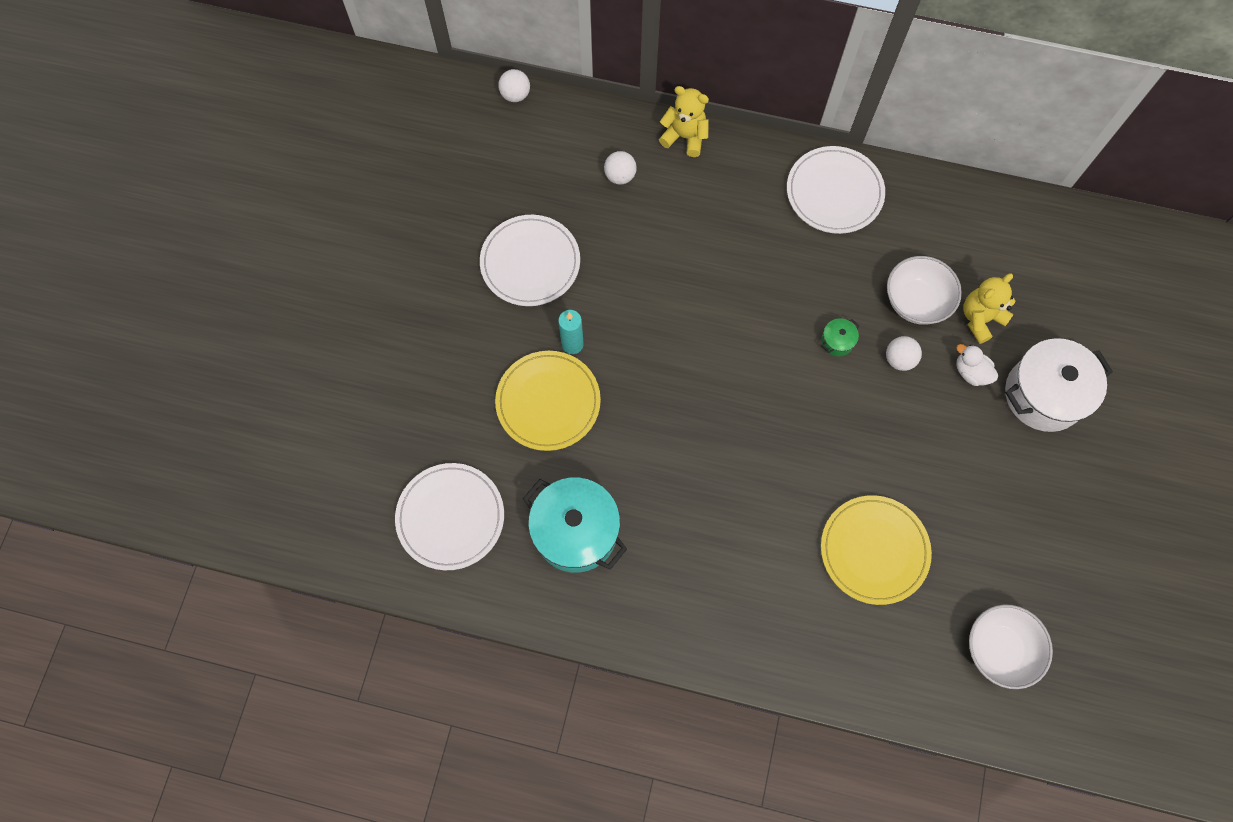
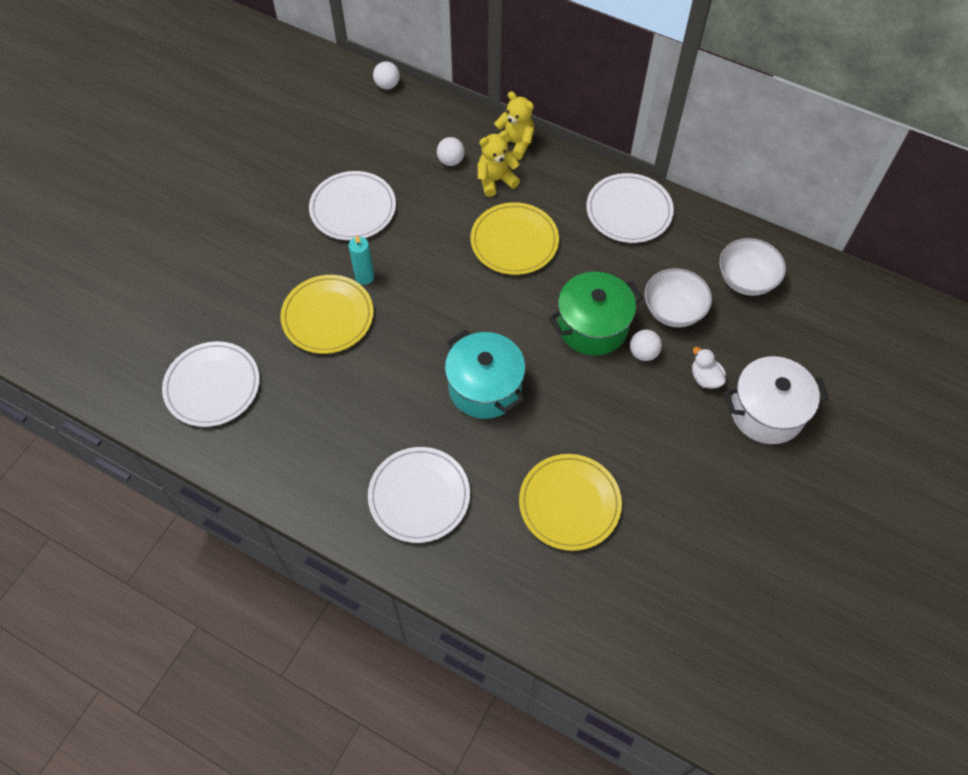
camera: 15 degrees right, 10 degrees down
(576, 532) = (313, 423): turquoise pot -> turquoise pot (485, 387)
(717, 584) = (419, 496): none -> white plate
(722, 260) = (514, 241): none -> yellow plate
(837, 341) = (592, 326): green pot -> green pot, size x2.40
(980, 319) = (727, 337): yellow teddy bear -> yellow teddy bear (496, 180)
(999, 649) = (658, 617): white bowl -> white bowl (746, 280)

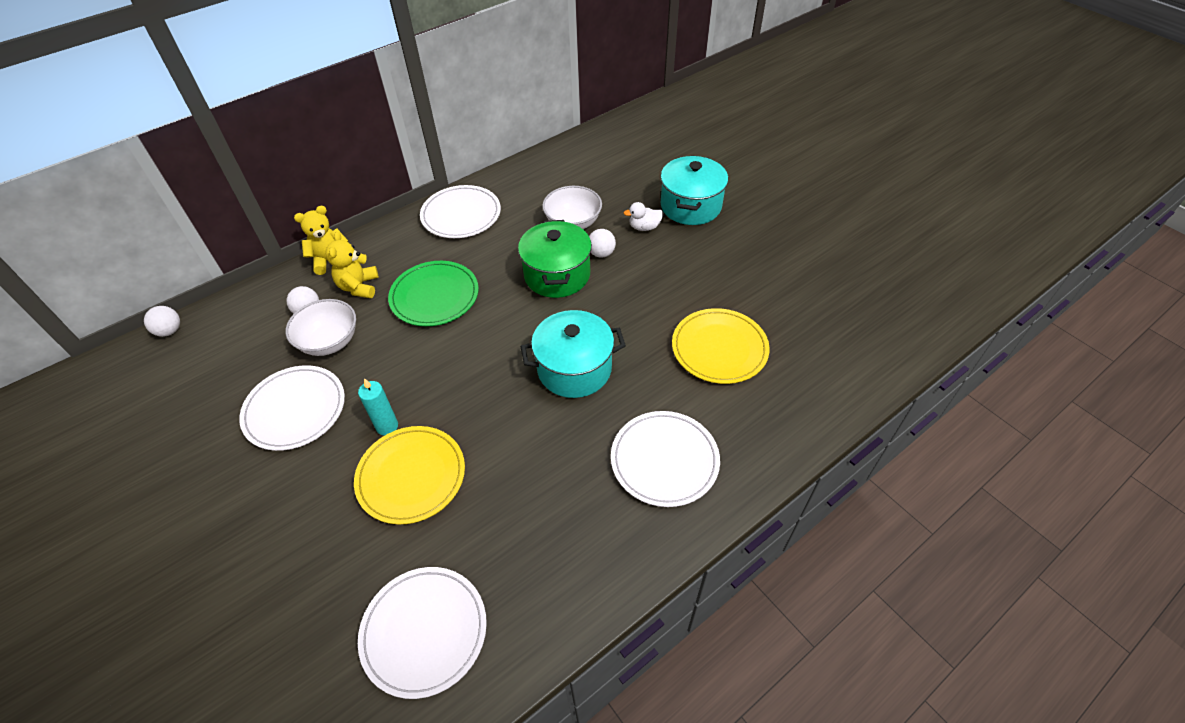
camera: 65 degrees left, 10 degrees down
(514, 241) = (434, 296): yellow plate -> green plate
(746, 280) = (572, 176): white bowl -> white bowl (329, 342)
(766, 412) = (690, 206): white pot -> turquoise pot

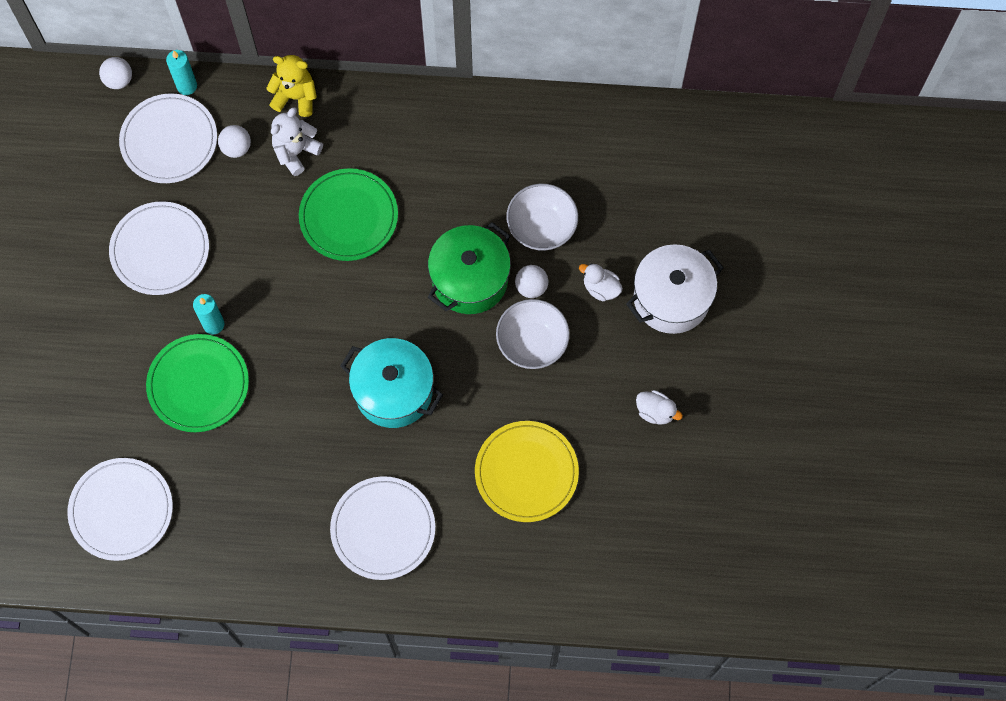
camera: 40 degrees right, 20 degrees up
(235, 302) = (187, 86): none -> turquoise candle
(329, 342) = (230, 198): white bowl -> white bowl (532, 343)
(359, 287) = (296, 152): yellow teddy bear -> white teddy bear
(411, 476) = (198, 384): yellow plate -> green plate
(461, 215) = (451, 130): white plate -> white plate (169, 140)
(690, 206) = (671, 298): turquoise pot -> white pot
(753, 261) = (655, 412): none -> white duck

